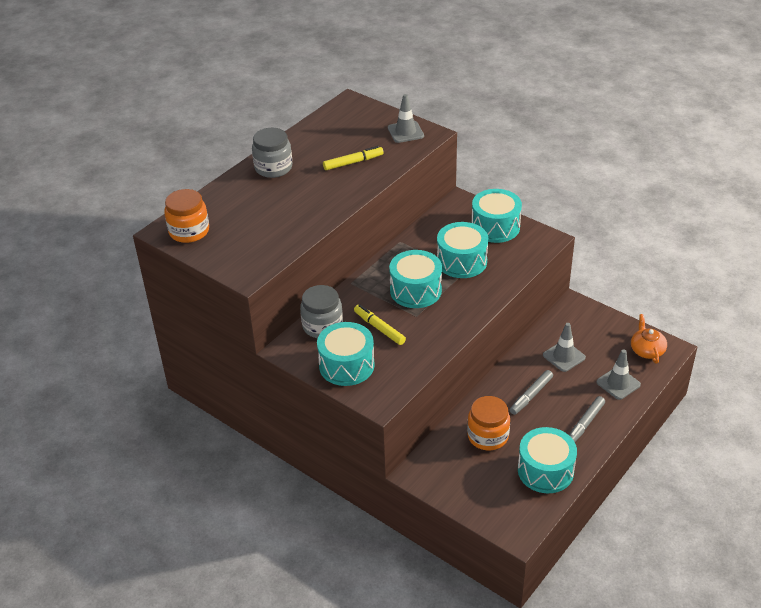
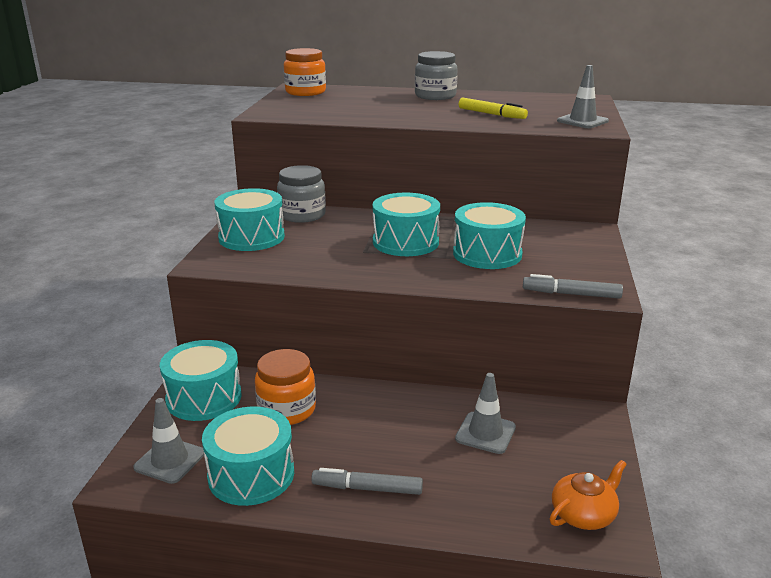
camera: 60 degrees right, 15 degrees down
(379, 328) = (324, 239): yellow marker -> none
(495, 227) = (578, 258): turquoise drum -> turquoise drum (204, 398)
(531, 395) = (385, 424): grey marker -> grey marker (571, 294)
(618, 383) = (479, 501): grey traffic cone -> grey traffic cone (170, 460)

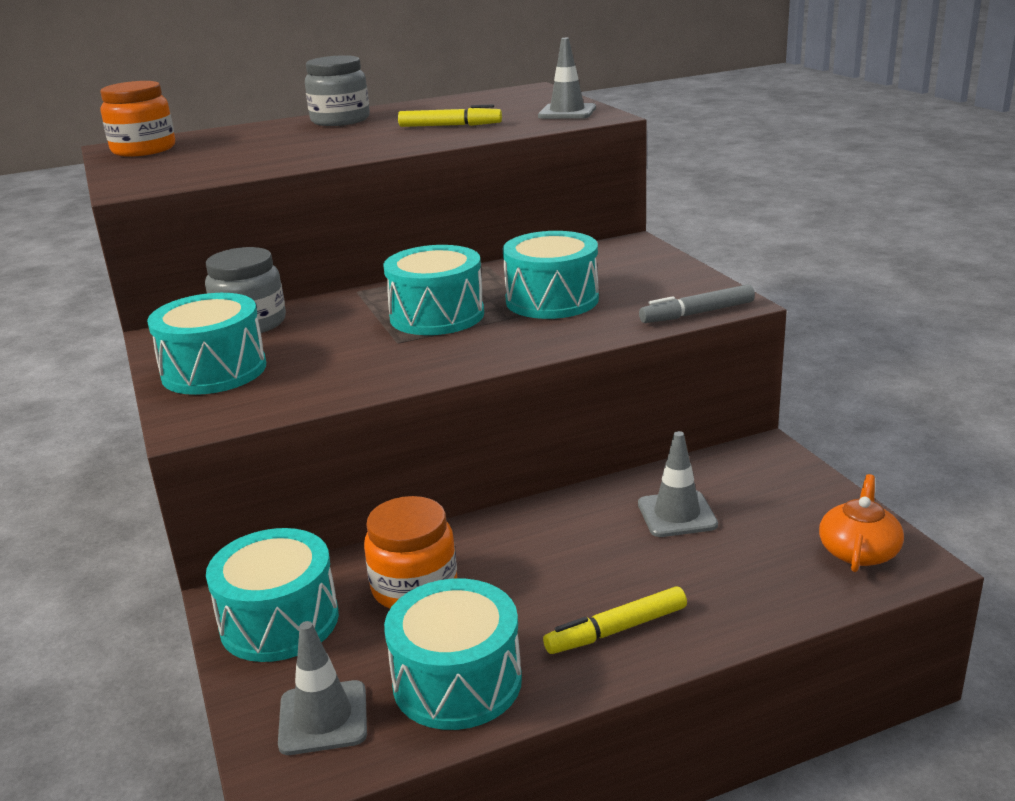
camera: 30 degrees left, 0 degrees up
(367, 488) = (616, 630): grey marker -> yellow marker

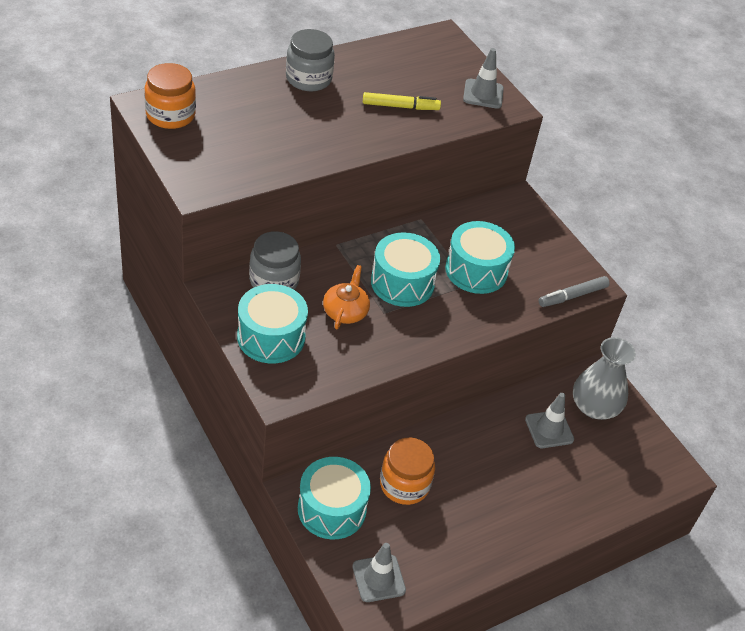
camera: 15 degrees left, 20 degrees up
(457, 682) = (445, 555): turquoise drum -> none
(616, 630) = (525, 520): yellow marker -> none
(757, 486) = (594, 407): none -> grey vase
(858, 551) = (652, 464): orange teapot -> orange teapot (345, 311)

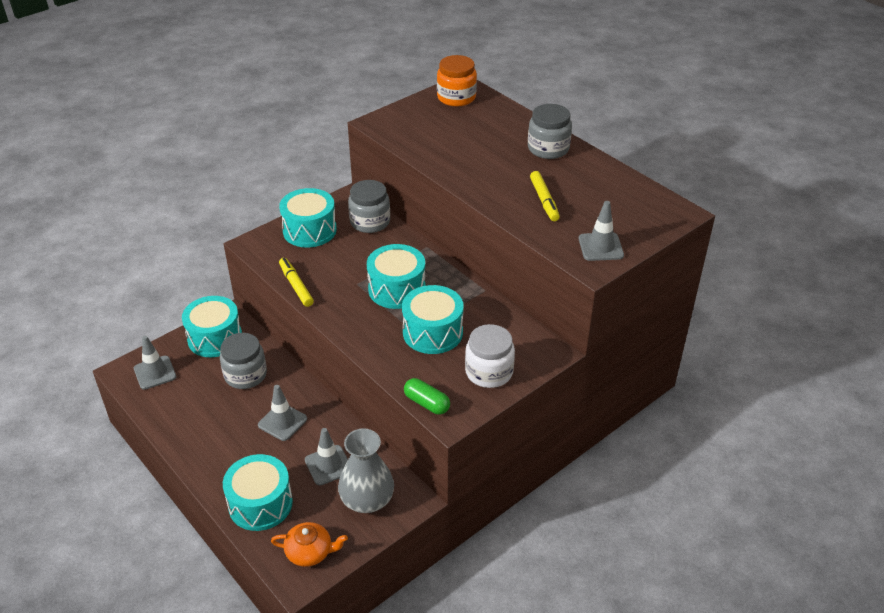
camera: 85 degrees right, 5 degrees down
(345, 311) = (350, 263): orange teapot -> orange teapot (310, 552)
(374, 365) = (296, 286): none -> yellow marker
(404, 484) = (245, 375): orange jar -> grey jar
(484, 459) = (282, 422): none -> grey traffic cone
(538, 245) = (489, 372): none -> white jar
(572, 296) = (427, 403): grey marker -> green capsule
(591, 492) = (260, 504): none -> turquoise drum

